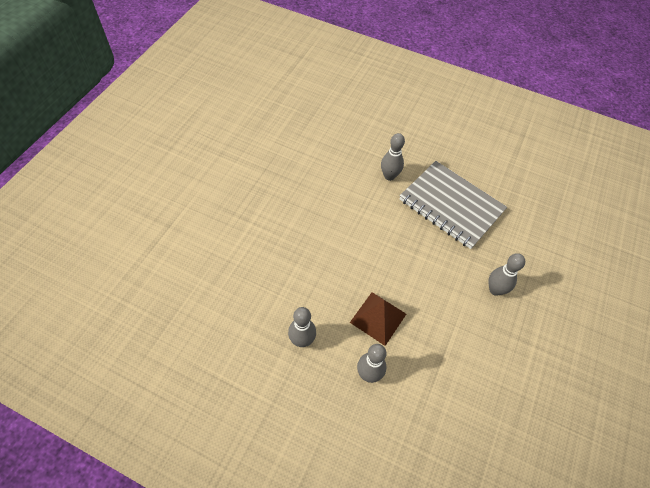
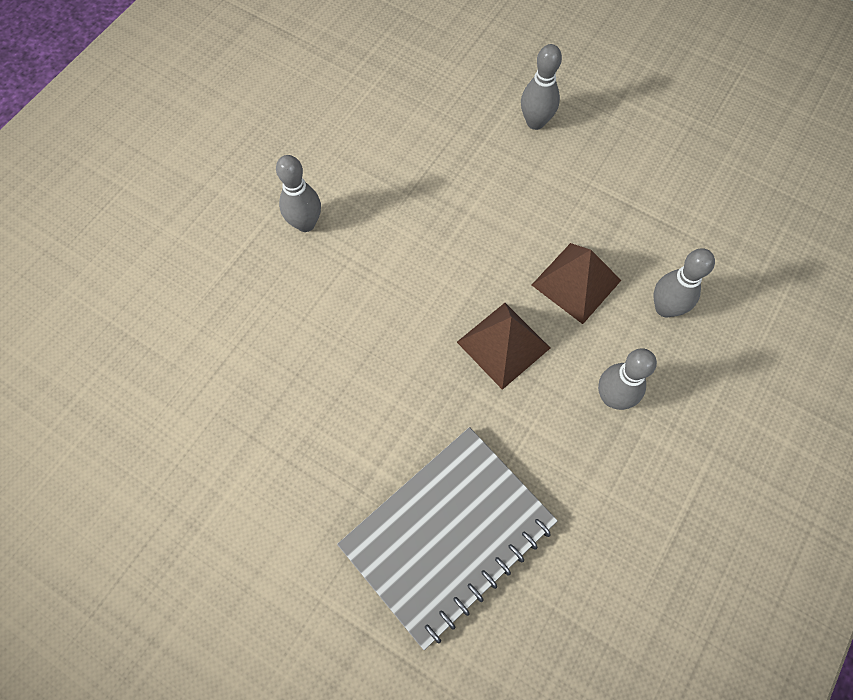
camera: 80 degrees left, 10 degrees up
(329, 278) = (503, 344): none -> brown pyramid
(451, 206) = (381, 145): grey notebook -> grey notebook (448, 535)

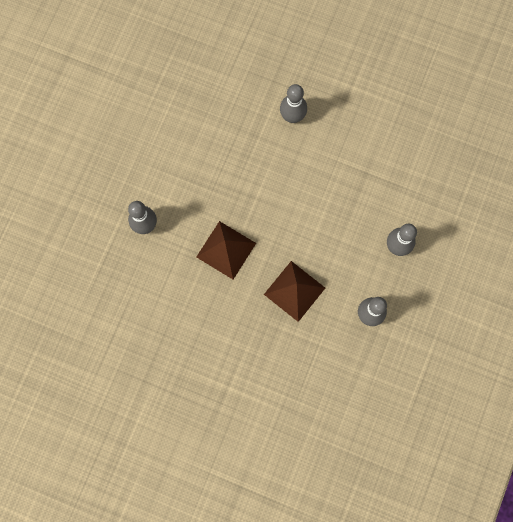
camera: 10 degrees left, 10 degrees up
(448, 535) = (279, 420): grey notebook -> none
(576, 282) = (336, 238): brown pyramid -> brown pyramid (226, 250)

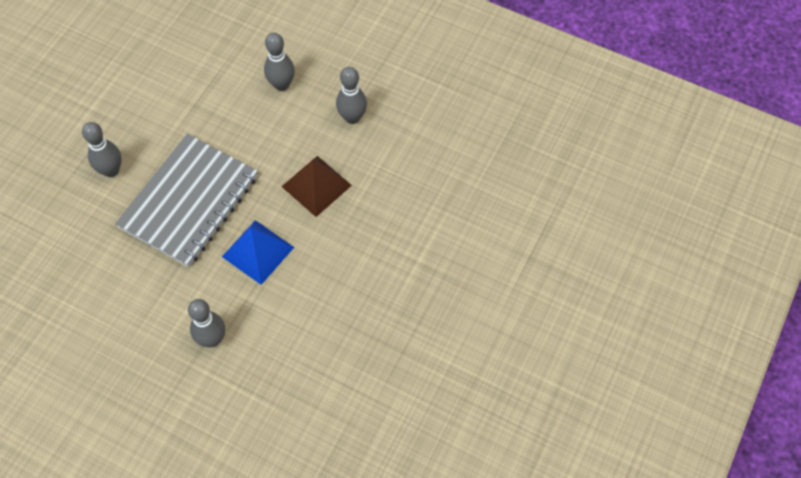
camera: 85 degrees left, 15 degrees down
(226, 250) = (258, 252): brown pyramid -> blue pyramid
(268, 186) = (189, 202): none -> grey notebook

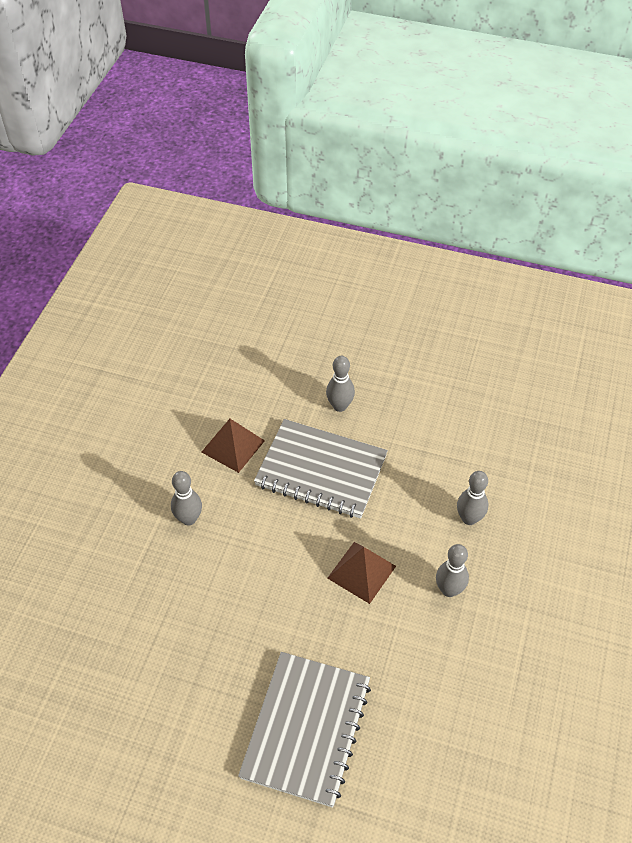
camera: 80 degrees right, 10 degrees down
(130, 283) = (233, 446): none -> brown pyramid
(258, 252) = (280, 536): blue pyramid -> none
(465, 258) = (307, 729): none -> grey notebook

